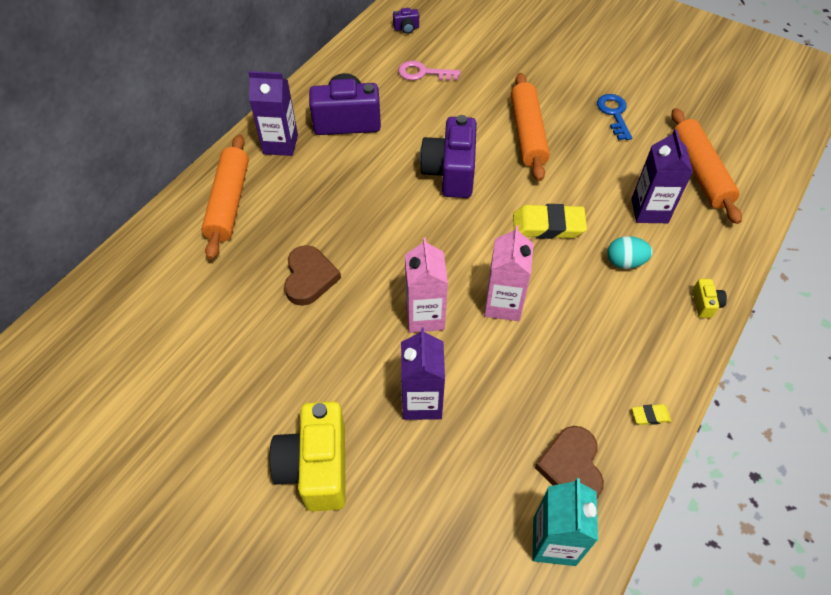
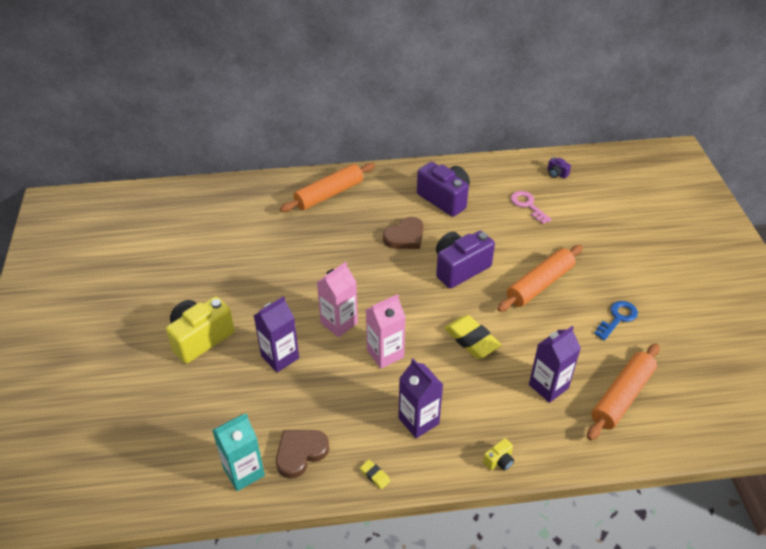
camera: 50 degrees right, 10 degrees down
(280, 144) = (393, 185): purple carton -> purple carton (418, 421)
(309, 278) = (314, 258): brown heart -> brown heart (405, 237)
(625, 262) = (486, 397): turquoise egg -> none

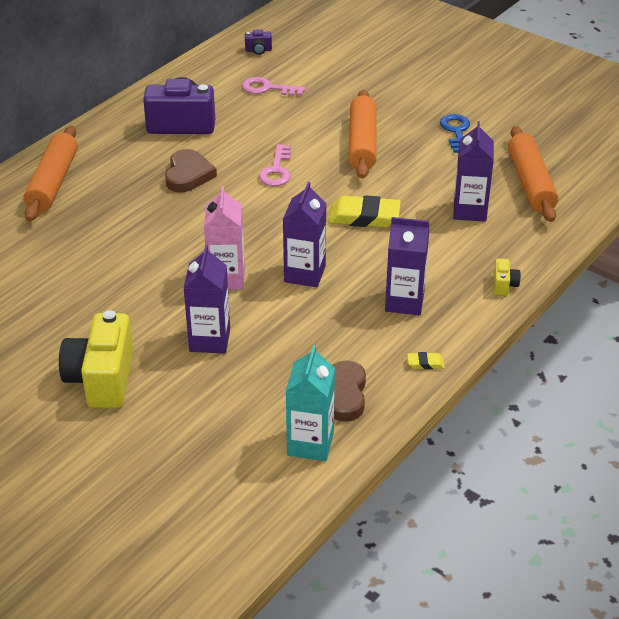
camera: 45 degrees left, 5 degrees down
(385, 353) = (304, 274): pink carton -> purple carton
(460, 268) = (276, 170): purple camera -> pink key

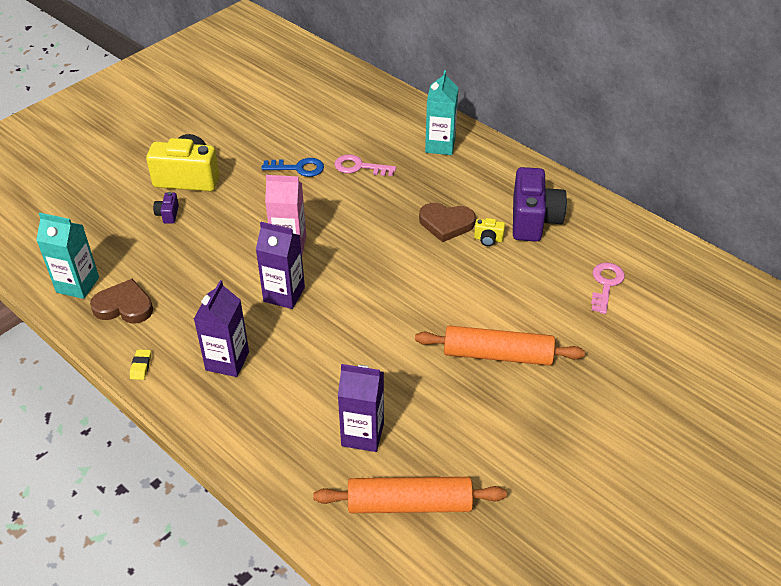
camera: 95 degrees right, 5 degrees up
(53, 182) = (440, 145): orange rolling pin -> turquoise carton
(209, 340) = (214, 233): purple carton -> none
(258, 50) = (688, 280): purple camera -> purple camera (168, 214)
(276, 170) = (449, 284): pink key -> pink key (359, 167)
(364, 217) = (363, 344): yellow eraser -> none
(456, 131) = (521, 445): blue key -> blue key (298, 168)
(504, 285) = (232, 444): yellow camera -> yellow camera (488, 239)

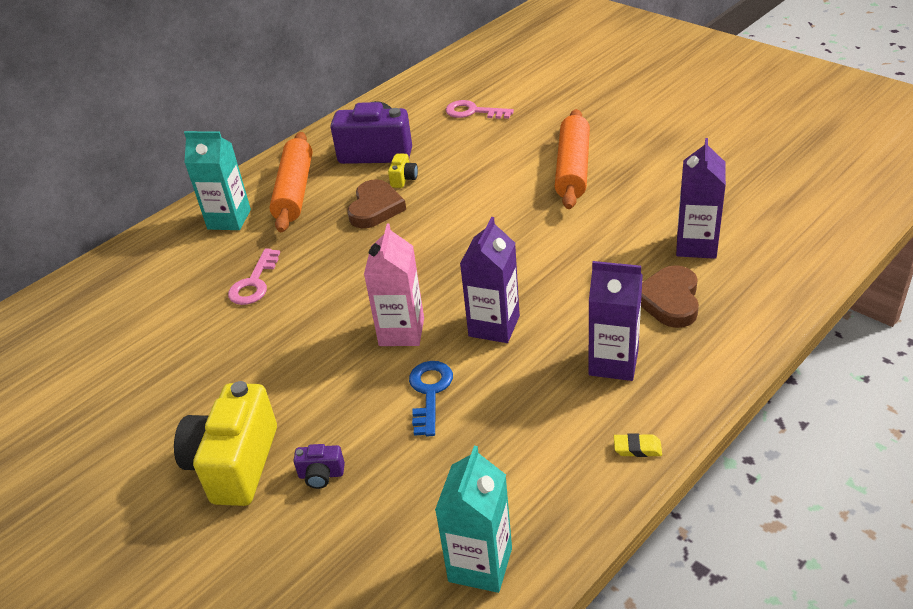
camera: 85 degrees left, 5 degrees down
(124, 306) = (524, 491): brown heart -> brown heart (669, 300)
(298, 168) = (242, 340): blue key -> blue key (429, 392)
(409, 503) = (770, 211): orange rolling pin -> orange rolling pin (294, 191)

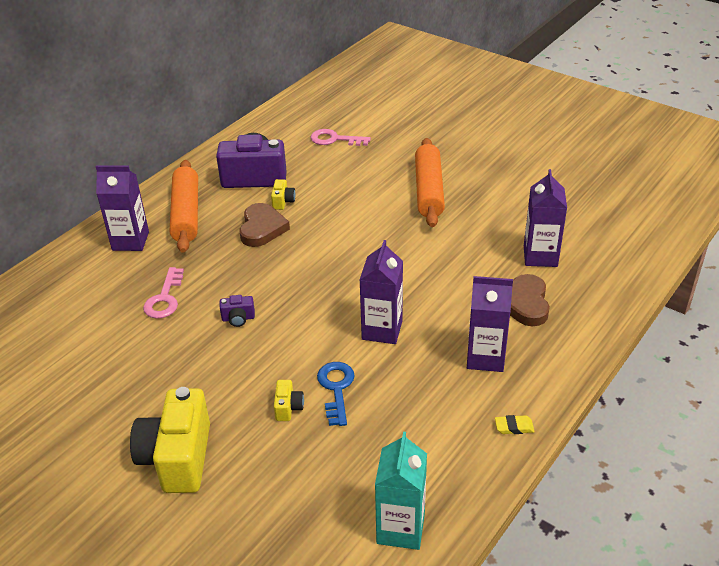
camera: 10 degrees left, 0 degrees up
(229, 219) = (130, 241): turquoise carton -> purple carton
(321, 475) = (255, 463): purple camera -> purple camera (238, 318)
(370, 412) = (288, 408): none -> yellow camera
(401, 332) = (303, 337): pink carton -> none

